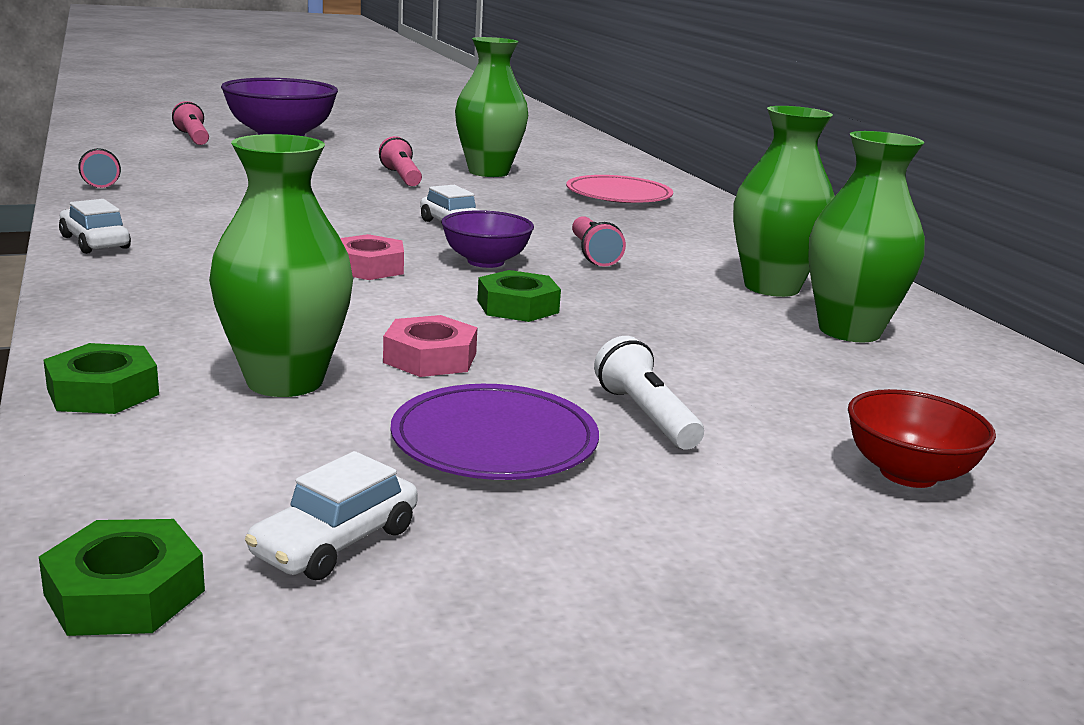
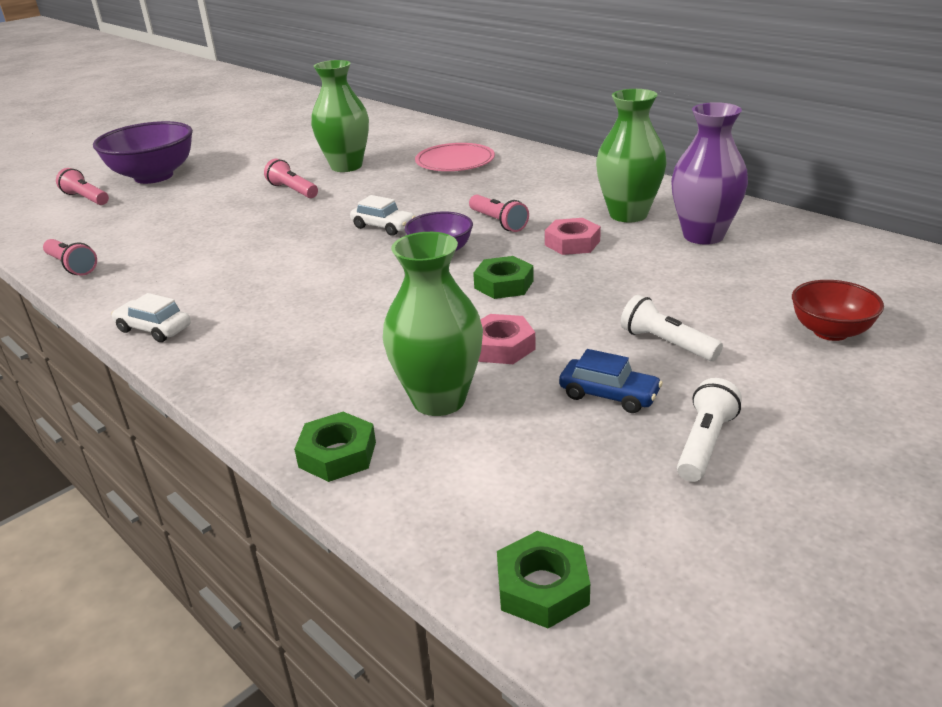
camera: 20 degrees left, 10 degrees up
(336, 542) = (610, 502): white car -> none
(368, 267) = (372, 284): pink nut -> pink nut (572, 243)
(494, 440) = (609, 395): purple plate -> blue car
(550, 528) = (704, 444): none -> white flashlight
(849, 331) = (703, 236): green vase -> purple vase

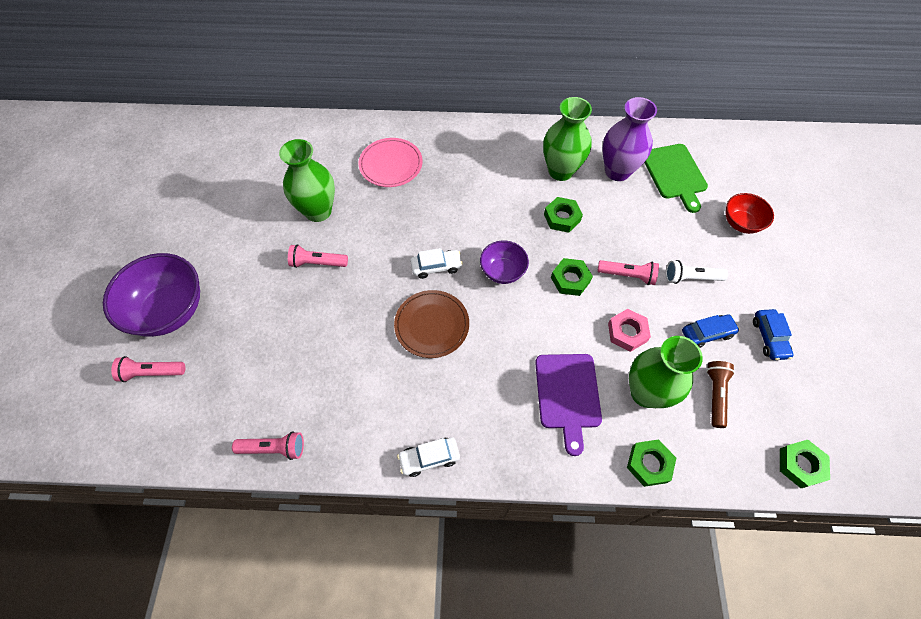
camera: 45 degrees left, 30 degrees up
(313, 256) = (432, 325): none -> brown plate
(350, 356) = (568, 395): none -> purple cutting board
(498, 222) = (499, 220): pink flashlight -> pink flashlight (627, 275)
(526, 449) = (715, 395): none -> brown flashlight
(572, 243) = (562, 217): pink nut -> green nut
(704, 444) = (769, 338): white flashlight -> blue car
(786, 262) = (674, 174): none -> green cutting board

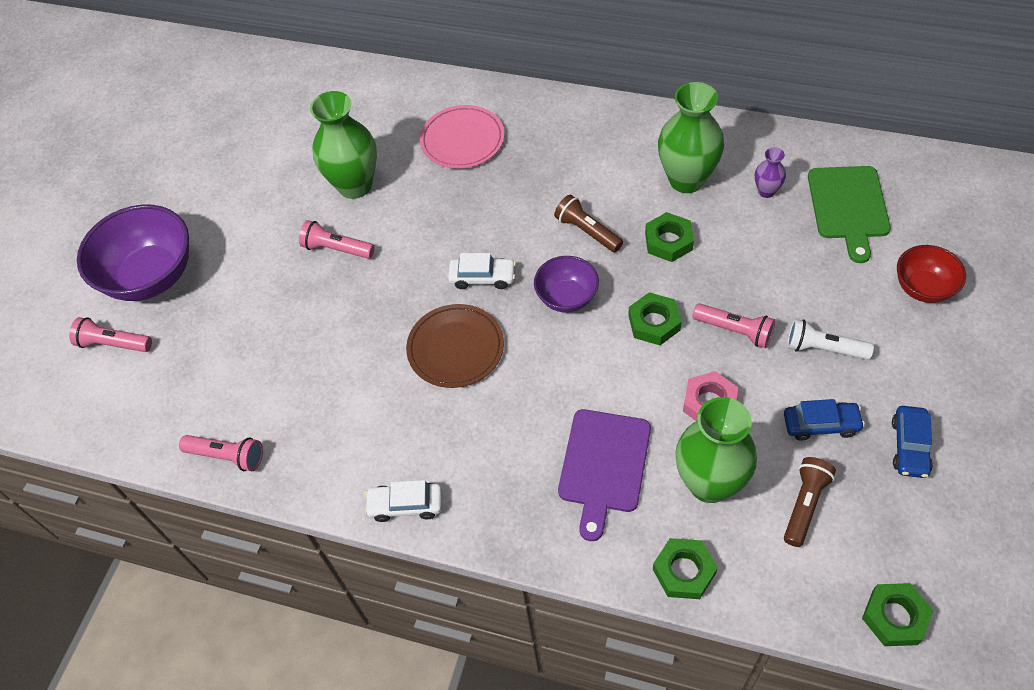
camera: 20 degrees right, 5 degrees down
(502, 219) = (587, 232): none -> brown flashlight
(617, 171) = (766, 191): purple vase -> purple vase, size x0.47

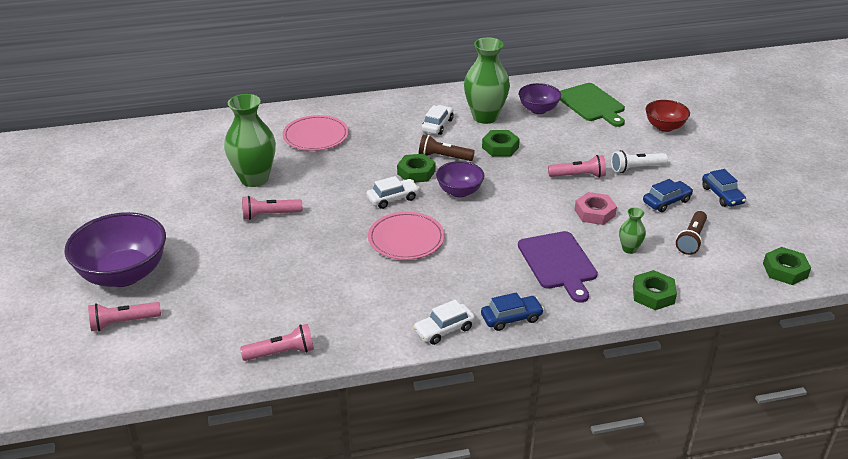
camera: 35 degrees left, 20 degrees down
(455, 348) = (406, 239): brown plate -> pink plate
(489, 524) = (511, 318): none -> blue car
(616, 173) = (437, 125): none -> white car
(654, 323) = (526, 187): green nut -> green nut (416, 172)
(709, 483) = (629, 249): green vase -> green vase, size x0.47
(766, 191) = (538, 110): purple vase -> purple bowl
(804, 505) = (691, 239): brown flashlight -> brown flashlight turned 150 degrees counterclockwise

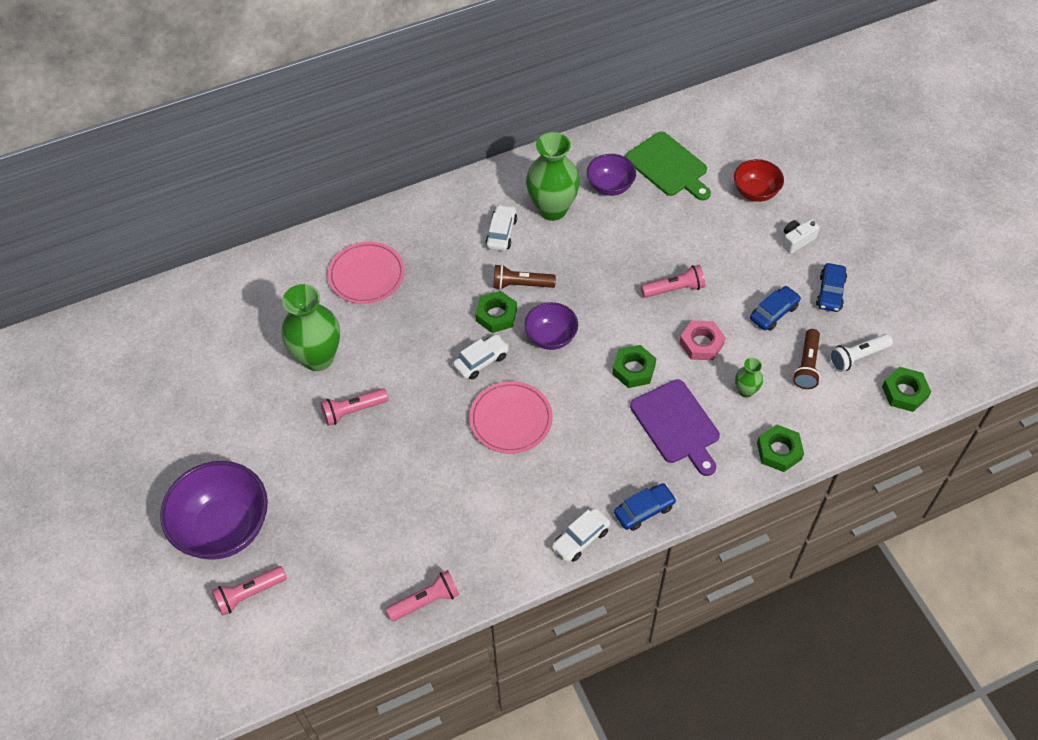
camera: 10 degrees left, 20 degrees up
(500, 147) = (580, 258): green nut -> green nut (633, 369)
(636, 168) = (734, 266): white flashlight -> white flashlight (857, 357)
(696, 160) = (797, 240): none -> white camera
(722, 195) = (830, 292): blue car -> blue car turned 45 degrees clockwise

